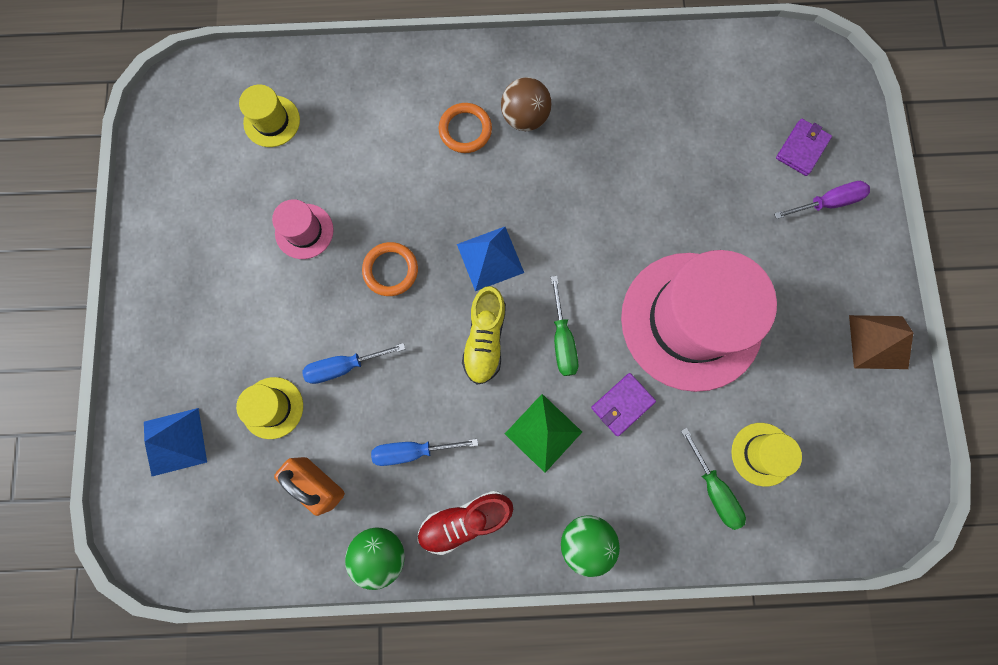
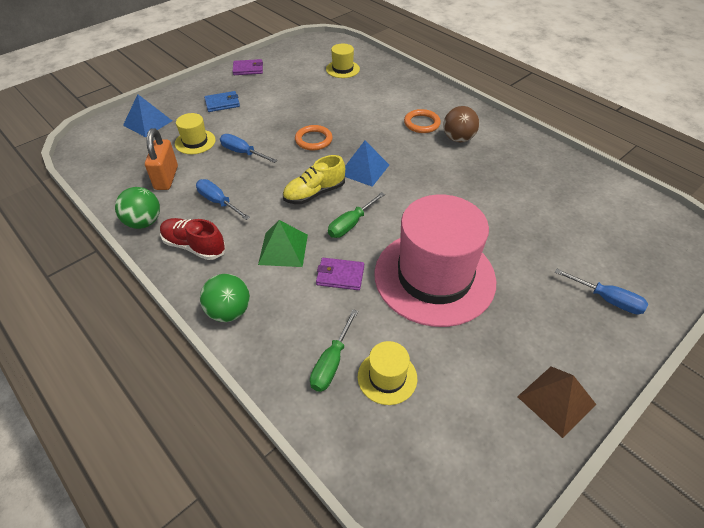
camera: 50 degrees right, 30 degrees down
(214, 322) = (222, 103): none -> blue wallet
(304, 231) = (300, 104): pink hat -> none
(801, 148) = (620, 263): purple wallet -> purple wallet (248, 69)
(826, 203) = (607, 299): purple screwdriver -> blue screwdriver

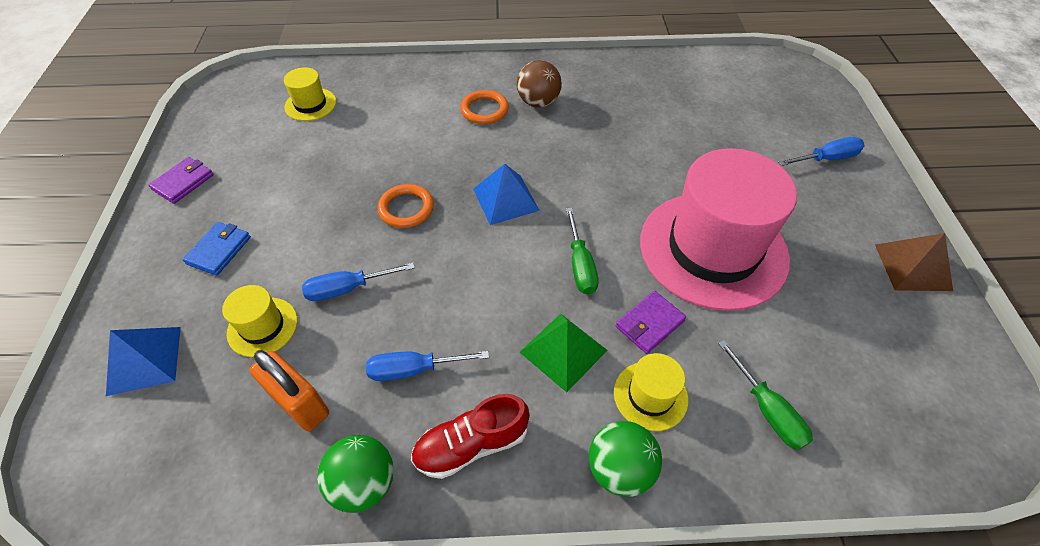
camera: 50 degrees left, 5 degrees up
(314, 193) = (499, 265): yellow shoe -> none
(387, 377) = (816, 372): yellow hat -> yellow hat (650, 395)

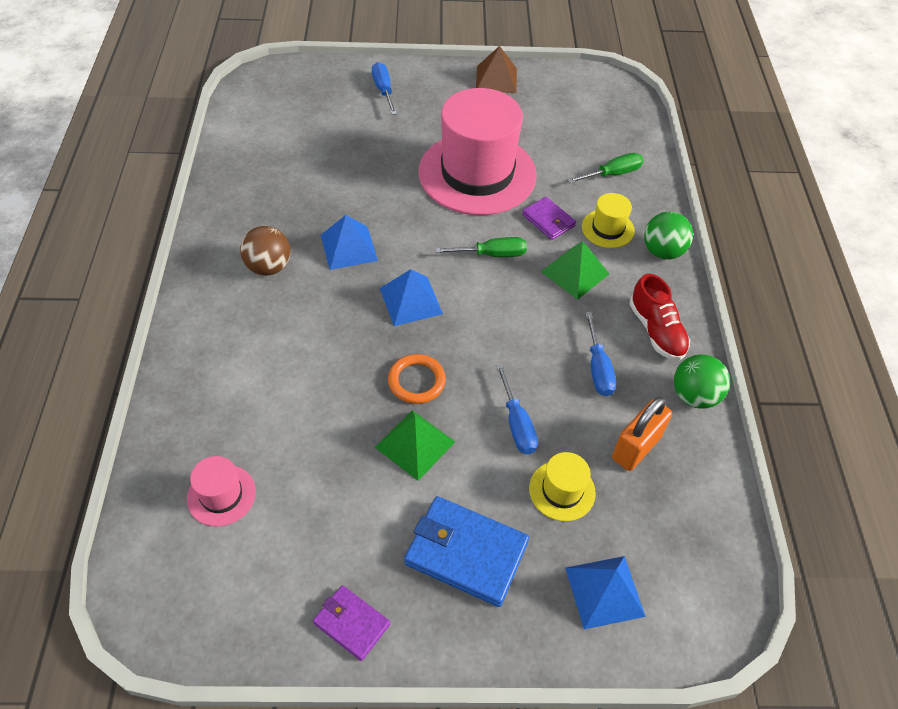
camera: 90 degrees left, 0 degrees up
(219, 250) = (466, 553): blue wallet -> blue wallet, size x1.74
(310, 104) = (221, 495): yellow hat -> pink hat
(336, 211) = (415, 444): none -> green pyramid
(484, 110) = (272, 313): orange ring -> none
(570, 150) = (348, 247): none -> blue pyramid

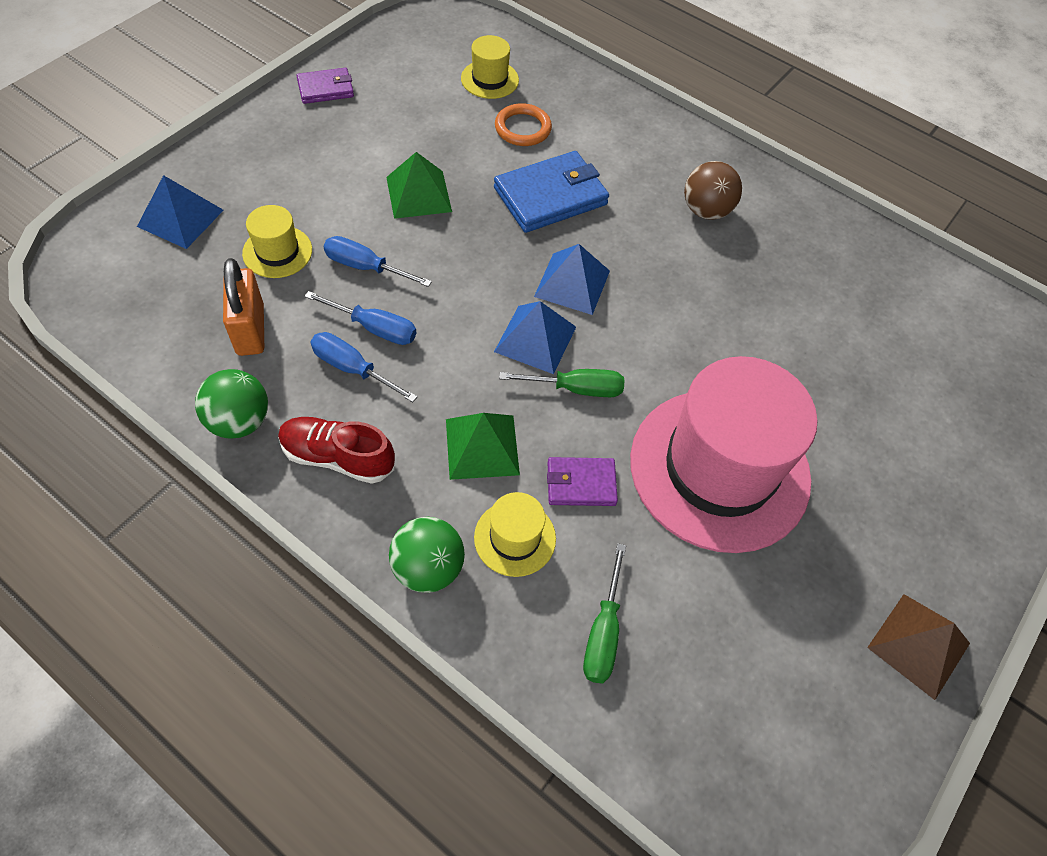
camera: 125 degrees right, 5 degrees up
(221, 495) = (489, 79): pink hat -> yellow hat
(348, 247) = (685, 279): blue pyramid -> blue pyramid (535, 339)
(383, 90) = (962, 477): blue screwdriver -> blue screwdriver (374, 328)
(416, 381) = (477, 232): orange ring -> orange ring (523, 128)
(466, 553) = (301, 166): blue wallet -> blue wallet (550, 196)
(491, 254) = (575, 389): green screwdriver -> green screwdriver turned 120 degrees counterclockwise

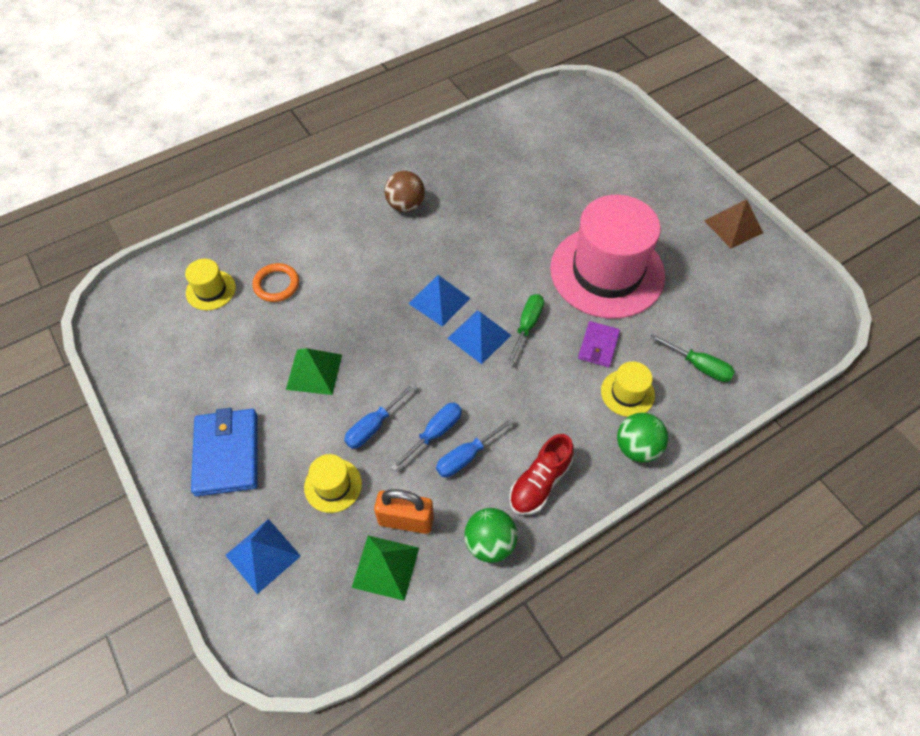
camera: 65 degrees left, 0 degrees up
(326, 89) = (158, 410): purple wallet -> none
(482, 446) = (556, 392): green pyramid -> green pyramid (385, 567)
(550, 196) = (353, 288): blue wallet -> blue wallet (227, 453)

